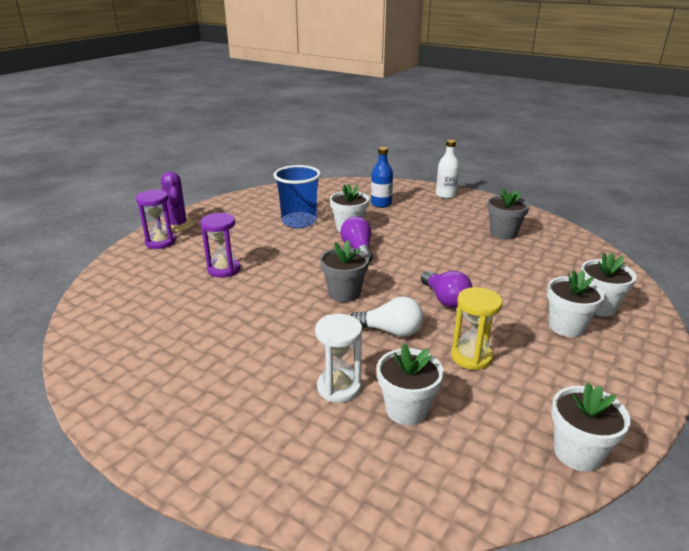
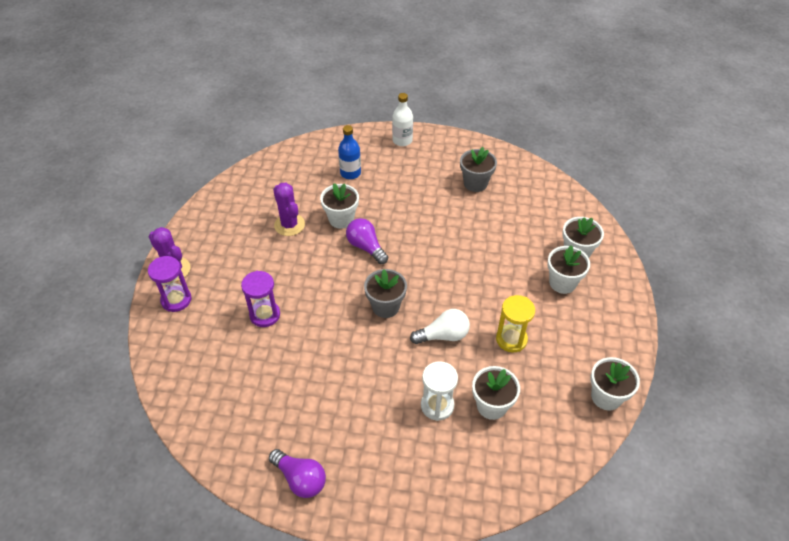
camera: 25 degrees left, 20 degrees up
(299, 221) = (289, 225): blue cup -> purple cactus
(445, 299) = (466, 285): purple light bulb -> purple light bulb (300, 479)

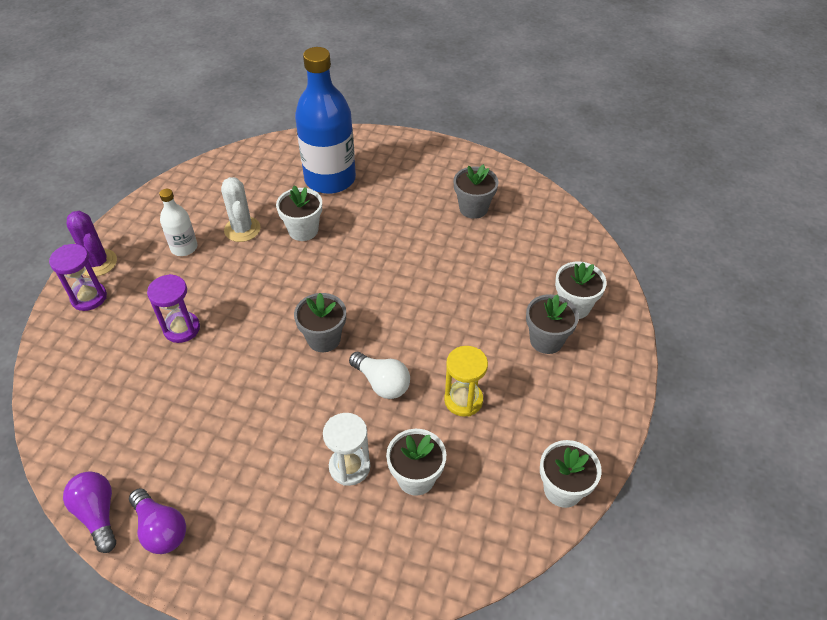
camera: 10 degrees right, 0 degrees up
(289, 225) = (242, 229): purple cactus -> white cactus
(350, 173) = (330, 179): blue bottle -> blue bottle, size x2.07
(366, 247) = (322, 266): purple light bulb -> purple light bulb (98, 514)
(402, 140) = (401, 149): white bottle -> white bottle (184, 248)
(443, 335) = (382, 383): white light bulb -> white light bulb turned 45 degrees clockwise
(562, 283) = (546, 340): white flower pot -> grey flower pot

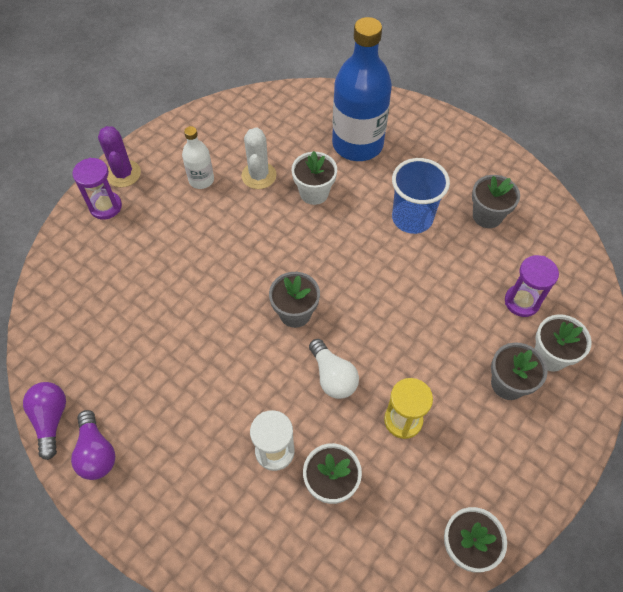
camera: 20 degrees right, 10 degrees up
(182, 329) = (173, 262): purple hourglass -> purple hourglass (521, 302)
(405, 228) = (412, 218): none -> blue cup

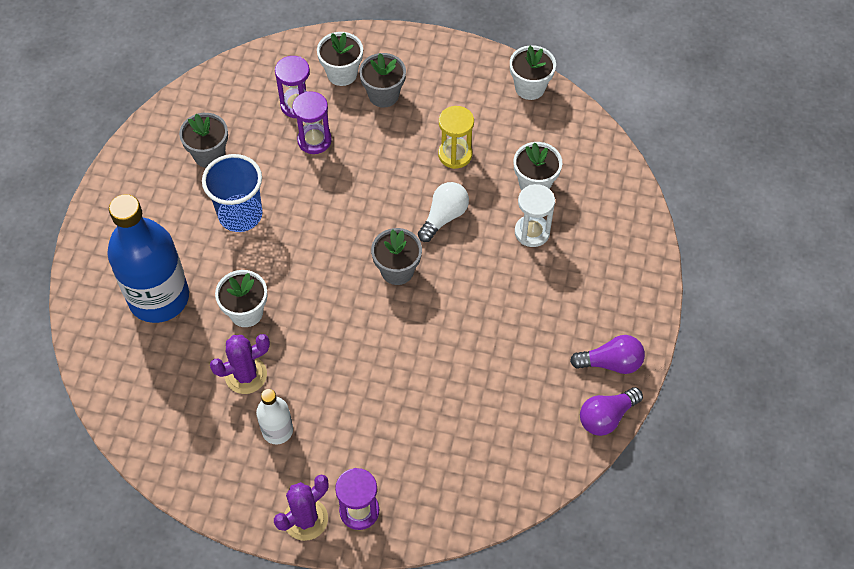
camera: 115 degrees left, 0 degrees up
(96, 452) = (611, 363): purple light bulb -> purple light bulb turned 45 degrees clockwise
(259, 175) = (246, 375): white cactus -> purple cactus
(472, 301) = (314, 140): none -> purple hourglass

